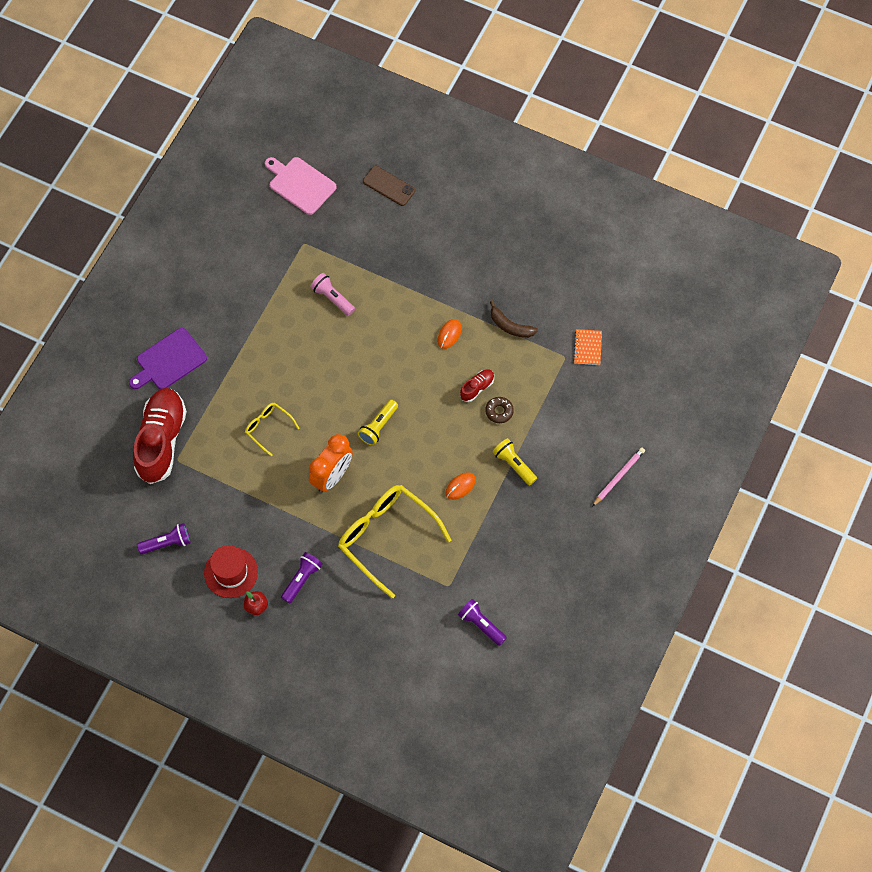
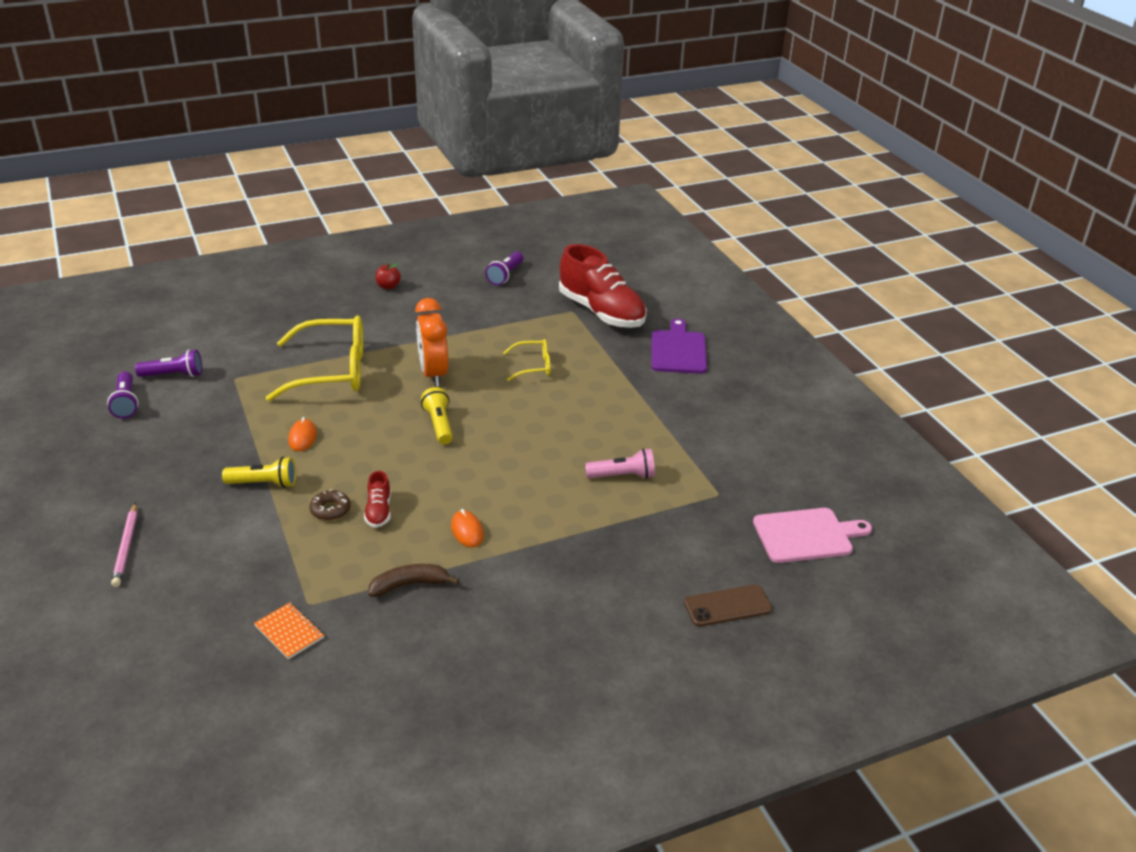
camera: 130 degrees right, 30 degrees down
(231, 572) = (434, 289): red hat -> none
(302, 579) = (372, 315): purple flashlight -> purple flashlight (126, 403)

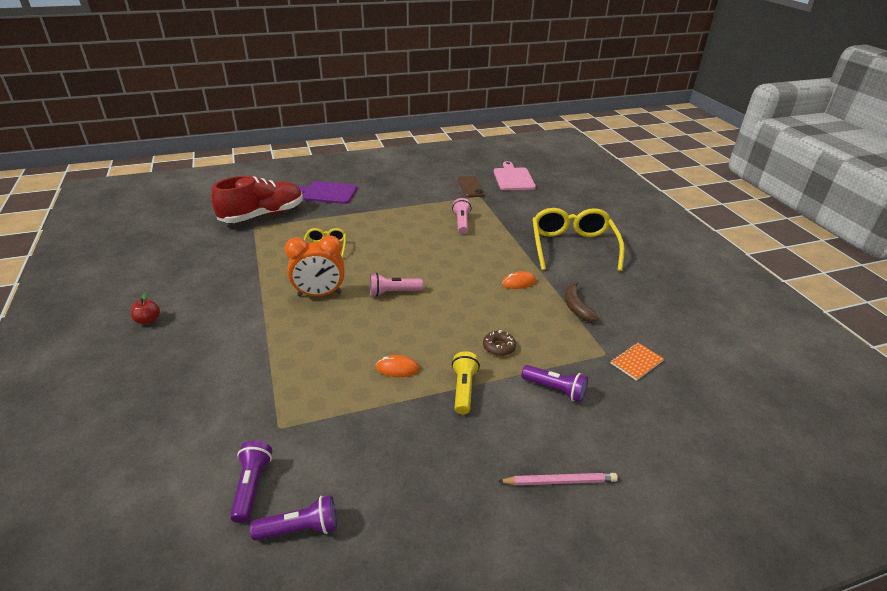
camera: 85 degrees left, 0 degrees up
(331, 371) = (292, 355): yellow glasses -> yellow glasses (573, 247)
(379, 511) = (499, 322): red shoe -> none
(439, 425) = (393, 292): yellow flashlight -> pink flashlight
(505, 275) = (175, 253): purple flashlight -> purple flashlight (555, 389)
(727, 606) = (570, 204): brown phone -> brown phone (471, 187)

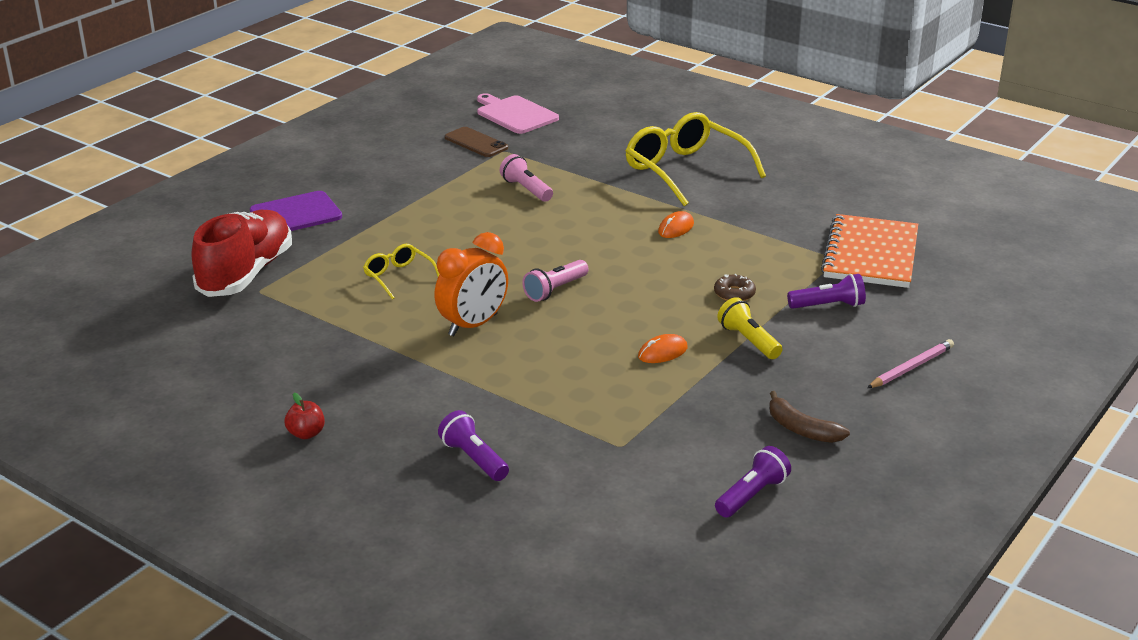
camera: 35 degrees left, 5 degrees down
(252, 486) = (666, 493): purple flashlight -> purple flashlight (474, 459)
(576, 307) = (762, 229): brown banana -> brown banana (801, 429)
(636, 362) = (870, 254): orange notebook -> orange notebook, size x2.24

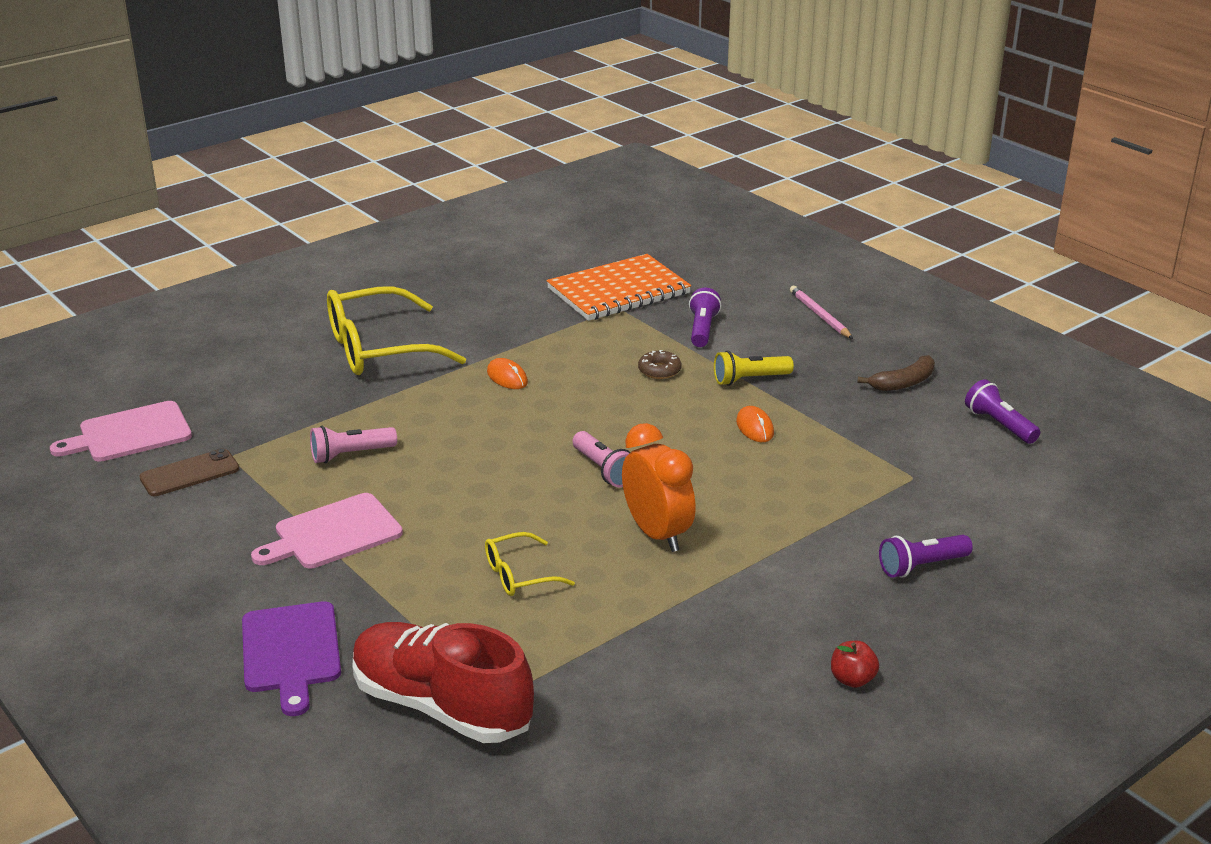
camera: 75 degrees left, 0 degrees up
(424, 203) = (333, 533): none -> pink cutting board
(870, 254) = (618, 291): orange notebook -> orange notebook turned 60 degrees counterclockwise

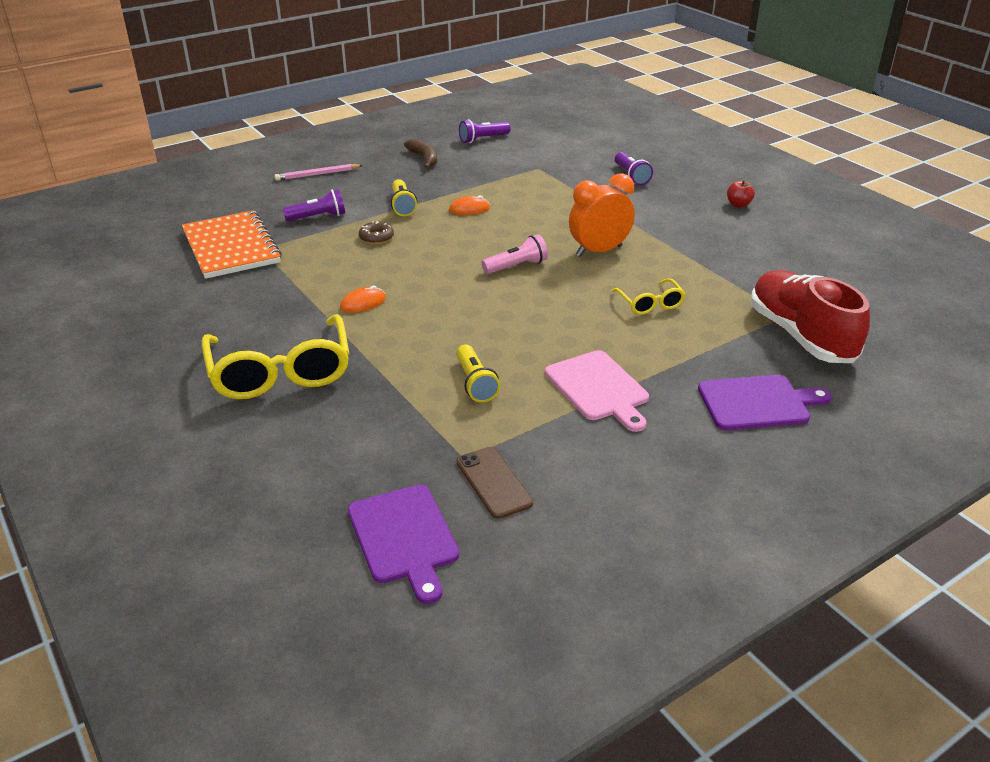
camera: 85 degrees left, 5 degrees up
(130, 434) = (404, 537): pink cutting board -> purple cutting board
(350, 455) = (475, 383): pink flashlight -> yellow flashlight
(441, 706) = (800, 335): red shoe -> red shoe turned 120 degrees clockwise
(702, 329) = (318, 217): purple flashlight -> purple flashlight turned 150 degrees clockwise

